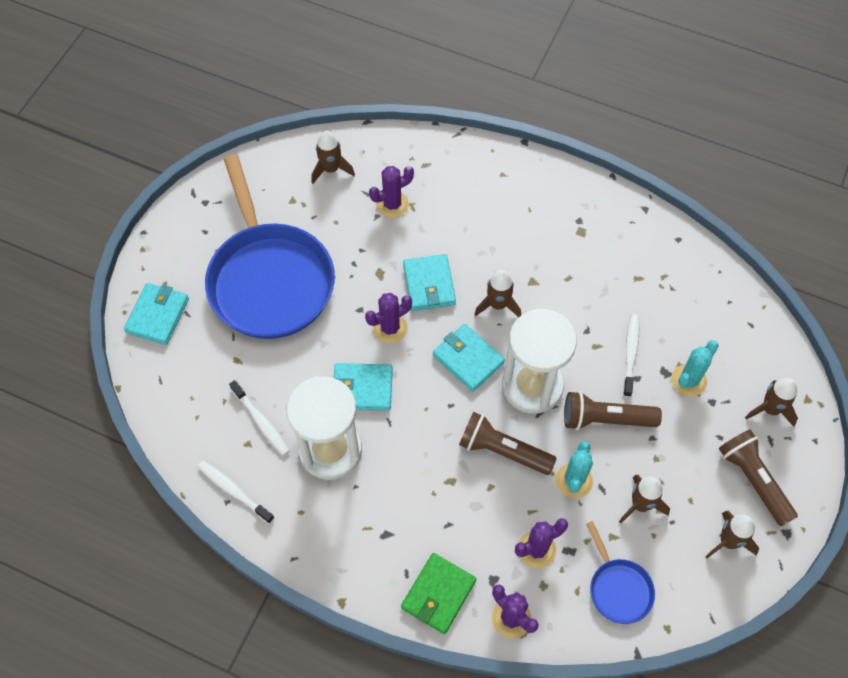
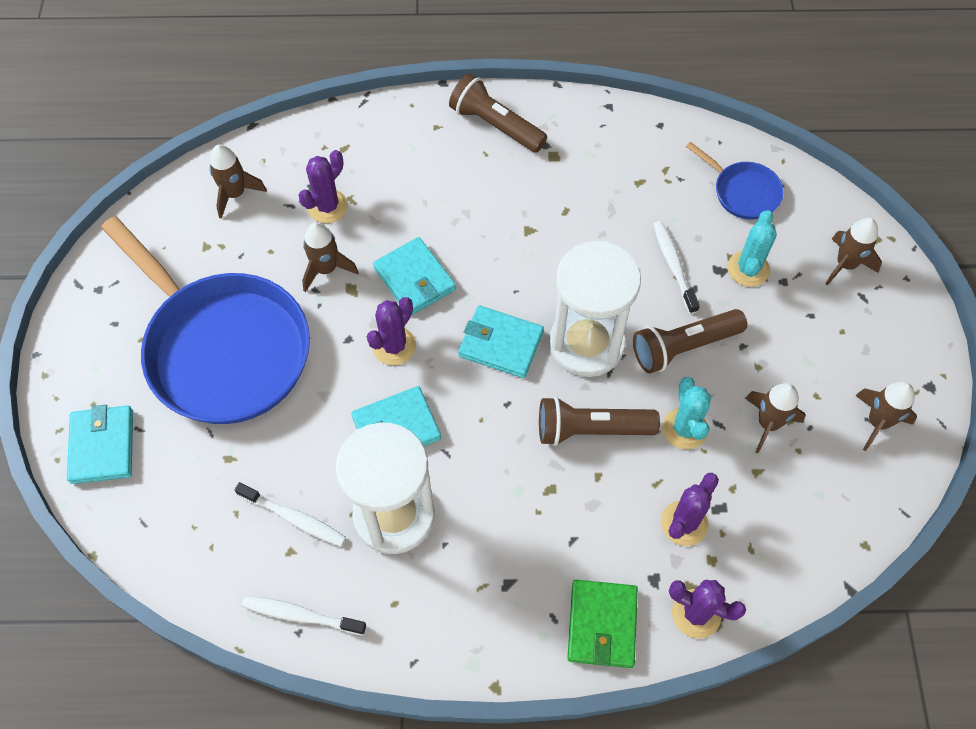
camera: 25 degrees left, 0 degrees up
(498, 305) = (503, 270): brown rocket -> brown rocket (326, 269)
(618, 588) = (792, 525): blue pan -> blue pan (742, 192)
(753, 480) = (868, 346): brown flashlight -> brown flashlight (495, 125)

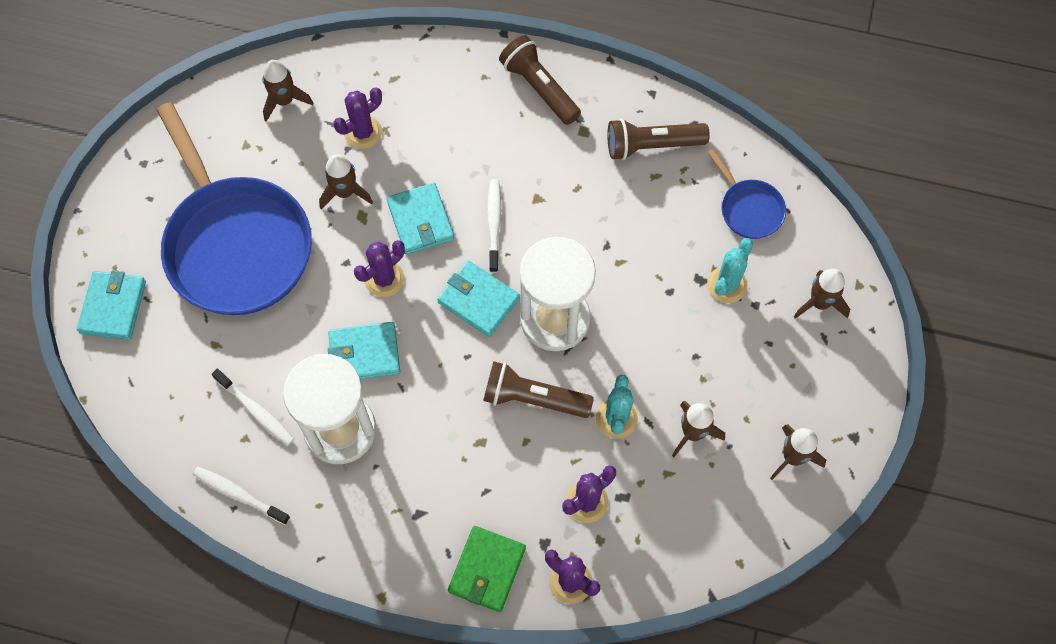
camera: 15 degrees right, 5 degrees up
(673, 265) = (659, 265): white toothbrush -> white toothbrush (494, 224)
(683, 347) = (641, 344): brown flashlight -> brown flashlight (652, 145)

